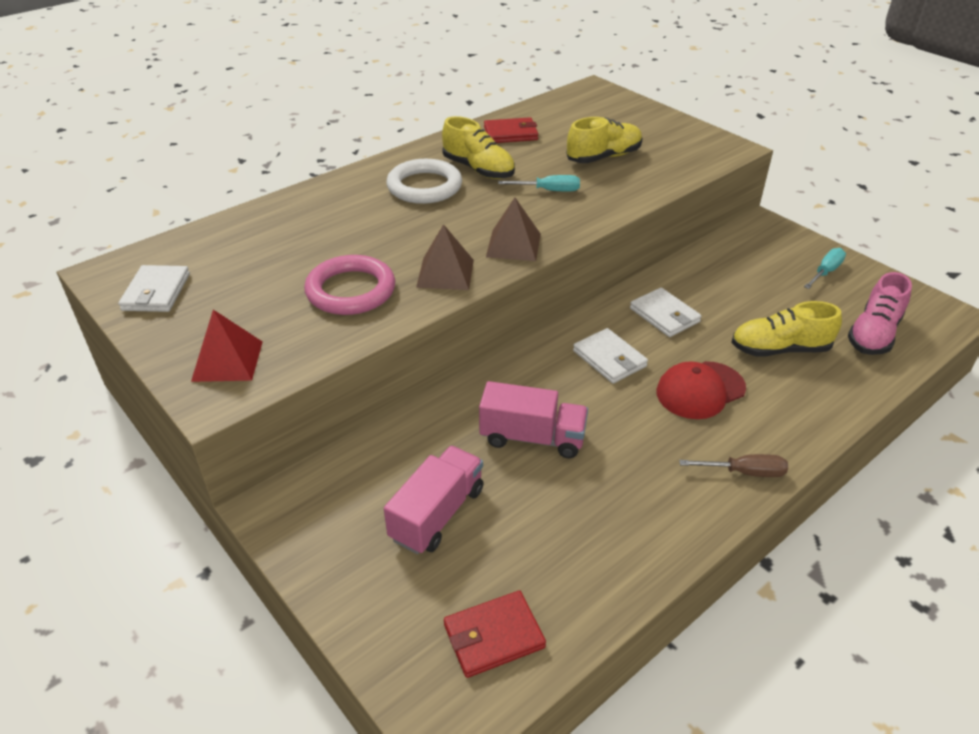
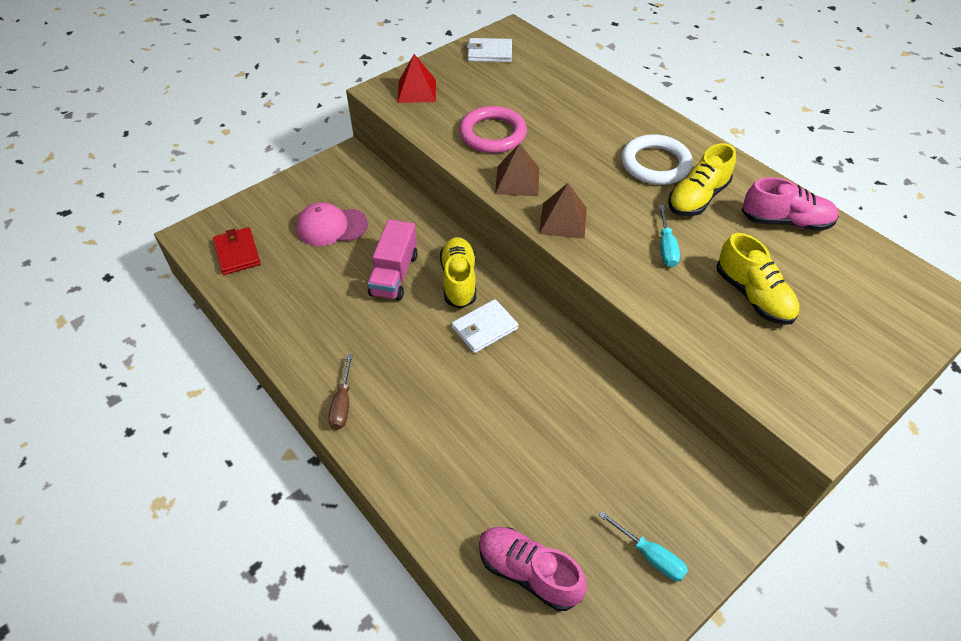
camera: 90 degrees right, 10 degrees up
(437, 514) = (331, 227): pink truck -> pink cap
(510, 134) = (785, 221): red wallet -> pink shoe
(664, 315) = (550, 377): white wallet -> none
(700, 390) = (441, 389): red cap -> none
(780, 349) = (499, 468): yellow shoe -> yellow shoe (459, 280)

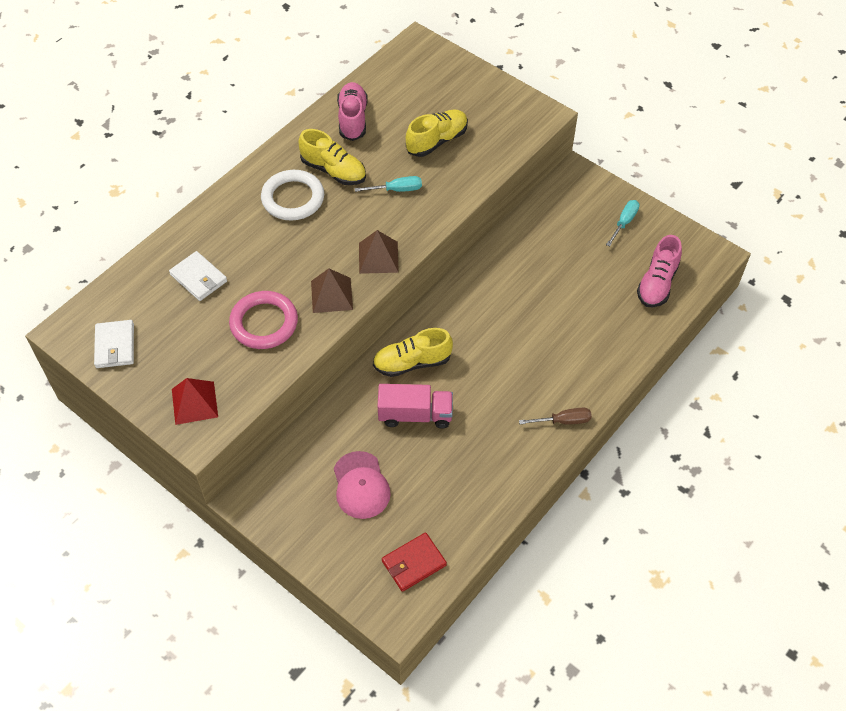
camera: 100 degrees left, 5 degrees up
(484, 328) = (462, 336): white wallet -> white wallet (198, 278)

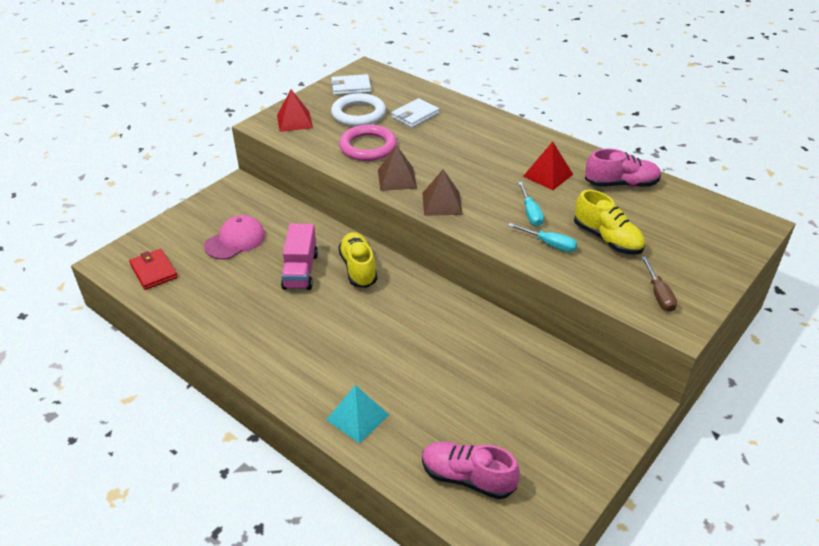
camera: 90 degrees right, 15 degrees down
(293, 198) = (508, 154): white ring -> white ring (358, 114)
(333, 171) = (548, 175): yellow shoe -> red pyramid
(361, 485) = (235, 240): pink cap -> pink cap turned 150 degrees clockwise
(563, 421) = (277, 375): brown screwdriver -> brown screwdriver (659, 294)
(606, 356) = (357, 417): none -> turquoise pyramid
(624, 222) = (565, 450): turquoise screwdriver -> turquoise screwdriver (549, 244)

